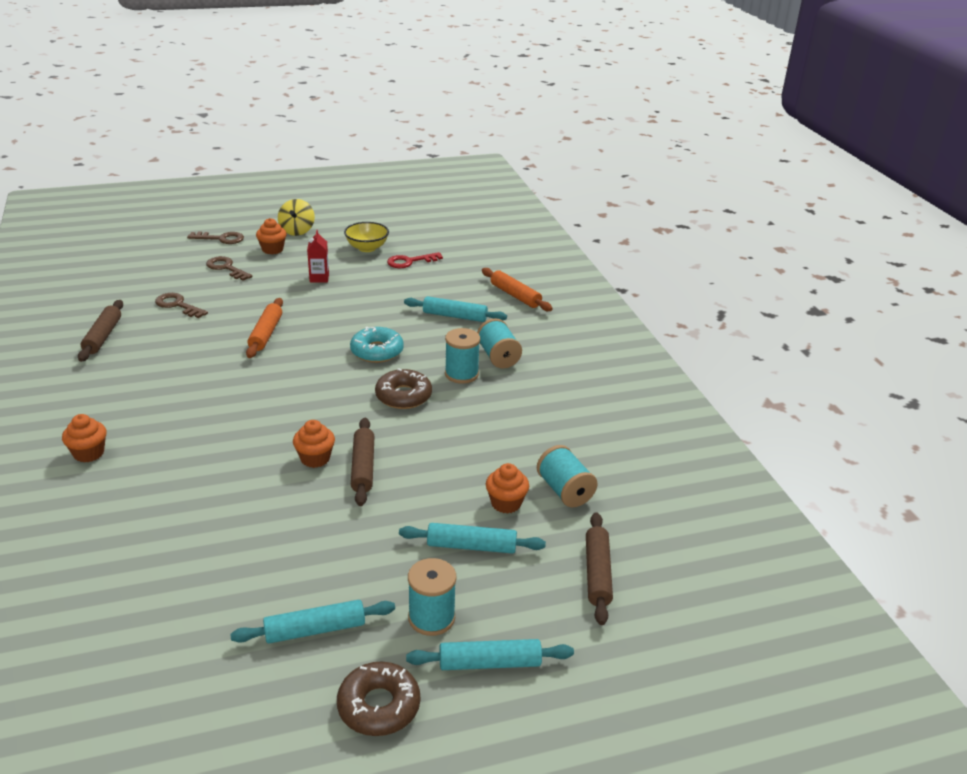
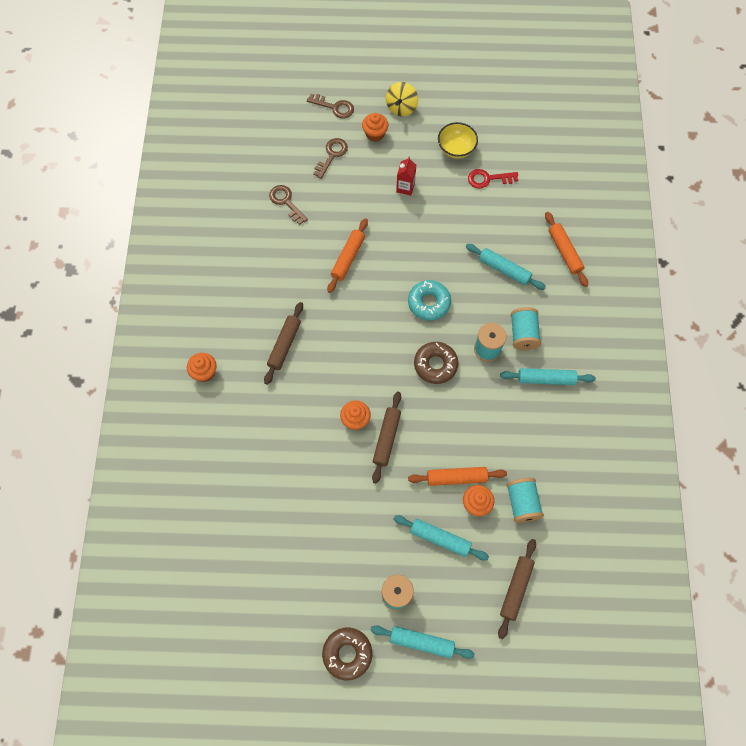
camera: 20 degrees right, 35 degrees up
(103, 336) = (225, 232): brown rolling pin -> brown rolling pin (284, 345)
(226, 268) = (332, 155): brown key -> brown key turned 60 degrees clockwise
(315, 630) = (323, 582): turquoise rolling pin -> turquoise rolling pin (546, 379)
(469, 485) = (456, 478): none -> orange rolling pin

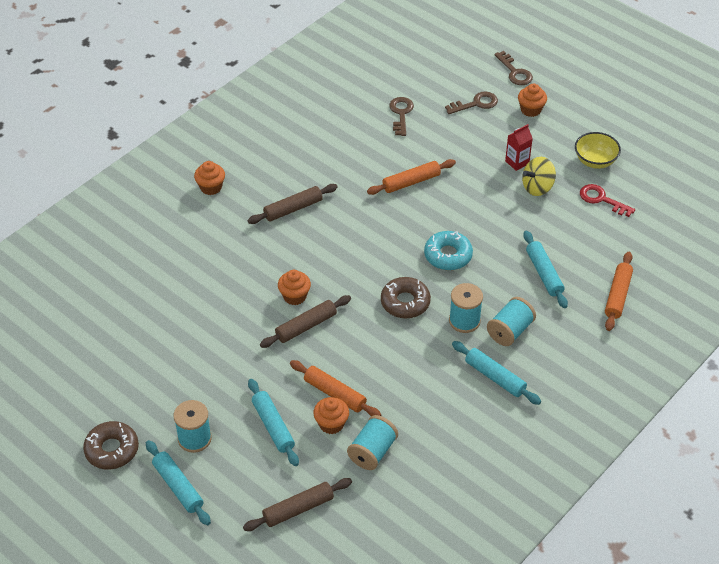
camera: 40 degrees right, 20 degrees down
(401, 108) = (575, 104): yellow spinning top -> yellow spinning top (537, 187)

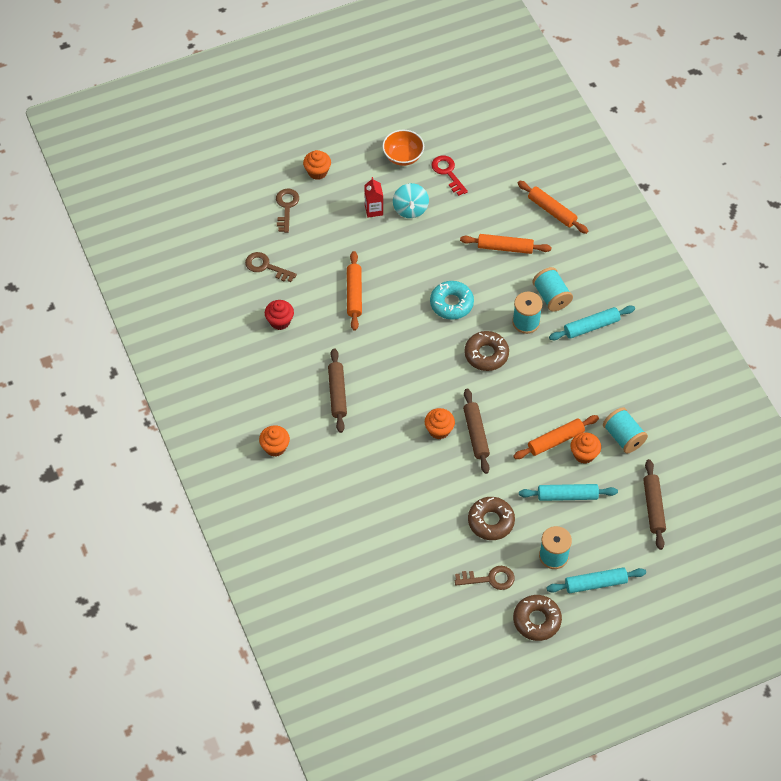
camera: 65 degrees left, 10 degrees up
(210, 372) = (491, 521): none -> brown donut
(348, 143) = (280, 321): none -> red cupcake
(515, 72) = (264, 161): brown key -> brown key (490, 579)
(537, 187) = (410, 209): yellow spinning top -> turquoise spinning top
(544, 273) = (505, 248): turquoise rolling pin -> orange rolling pin
(595, 161) = (403, 156): yellow bowl -> orange bowl
(601, 199) = (447, 173): red key -> red key turned 90 degrees clockwise

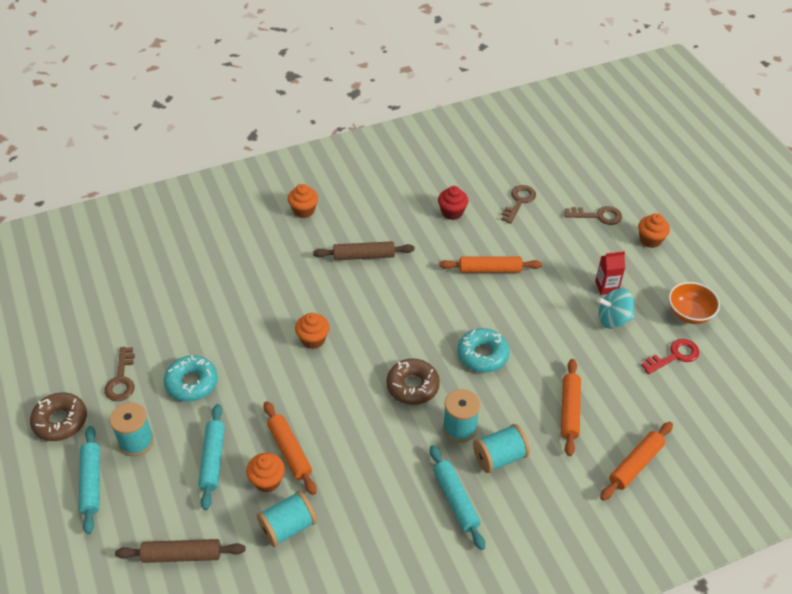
camera: 90 degrees right, 10 degrees down
(476, 434) = (305, 373): brown rolling pin -> none
(491, 521) = (191, 383): brown donut -> turquoise donut

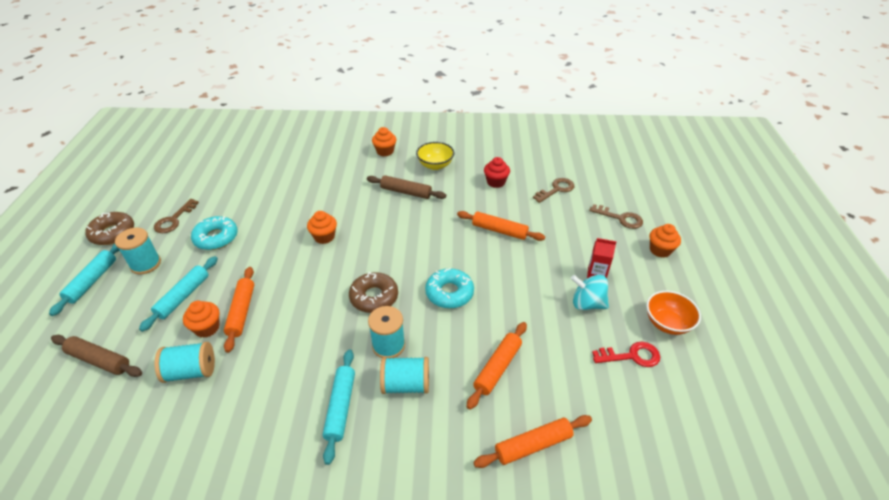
camera: 25 degrees right, 5 degrees down
(373, 211) = (435, 165): none -> yellow bowl

